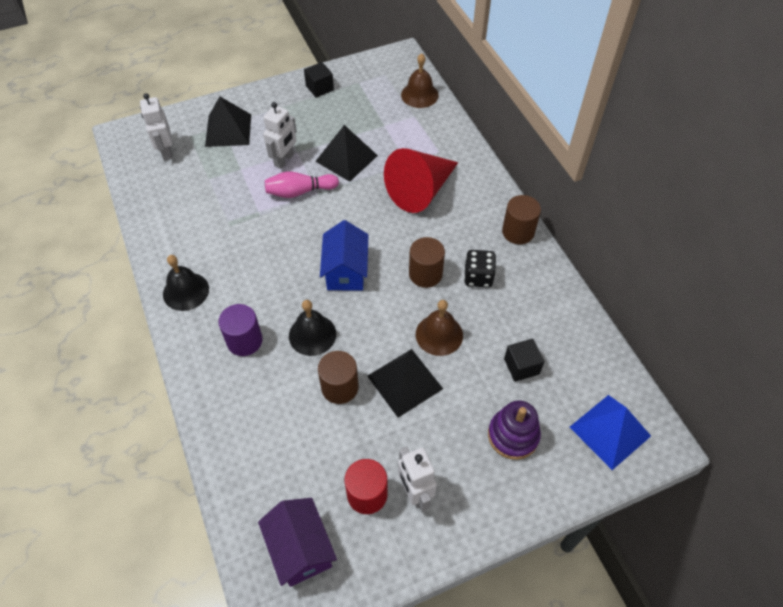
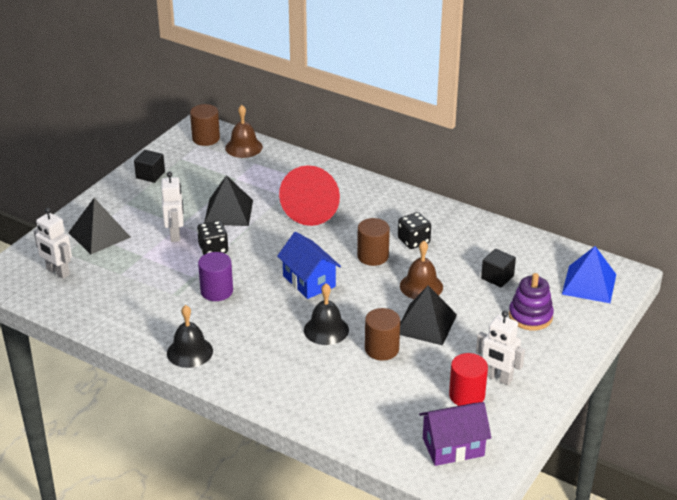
camera: 35 degrees left, 20 degrees down
(244, 341) = (276, 358): purple cylinder -> purple cylinder (216, 291)
(299, 192) = (213, 249): pink bowling pin -> black dice
(300, 549) = (453, 447): purple house -> purple house turned 45 degrees counterclockwise
(518, 232) = (414, 202): brown cylinder -> brown cylinder (206, 138)

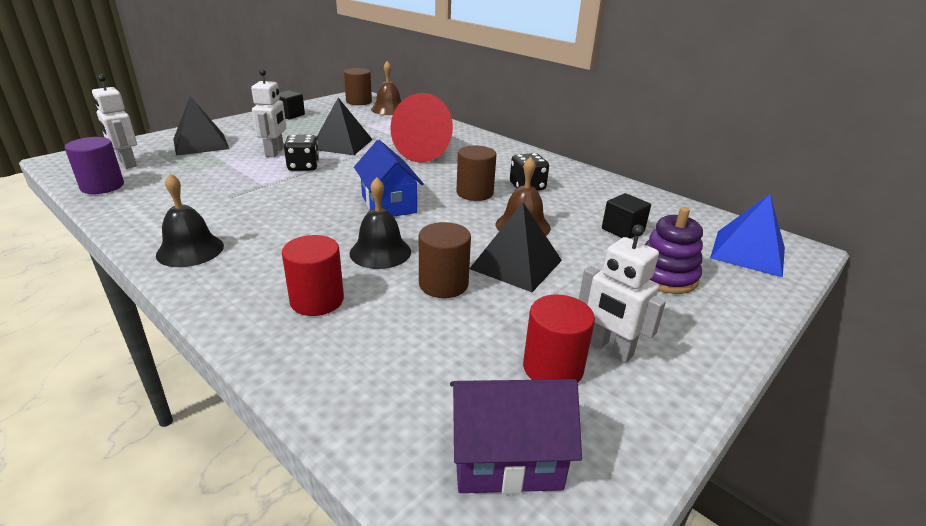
camera: 10 degrees right, 5 degrees down
(216, 291) = (276, 199): purple cylinder -> purple cylinder (102, 186)
(305, 376) = (317, 300): none -> red cylinder

